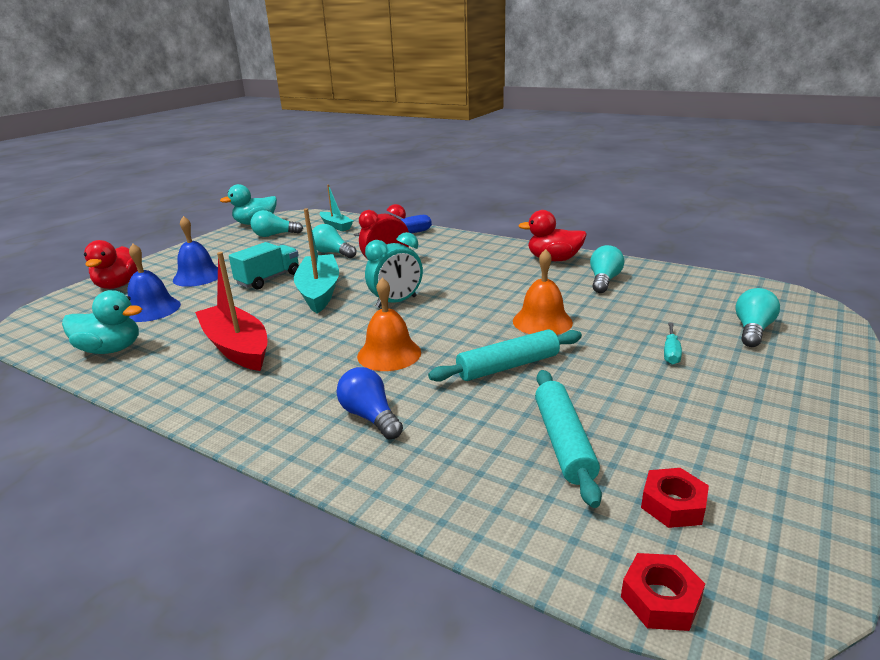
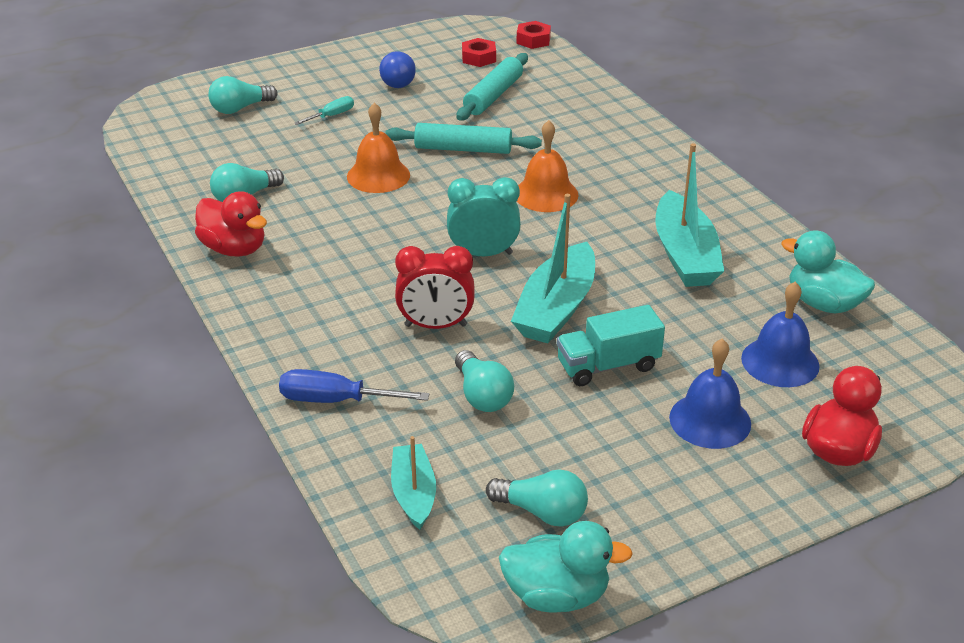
camera: 150 degrees left, 10 degrees up
(237, 347) = (685, 255): red boat -> turquoise boat
(370, 417) = (601, 150): blue light bulb -> blue light bulb (397, 80)

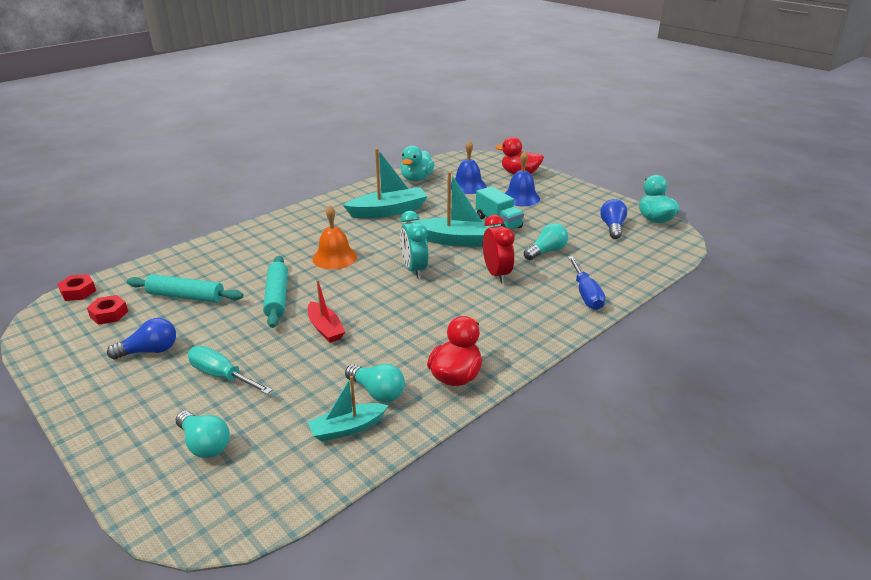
camera: 105 degrees left, 5 degrees down
(331, 116) = (222, 376): turquoise screwdriver -> turquoise screwdriver, size x1.60
(378, 175) = (325, 328): orange bell -> red boat
(413, 493) = (631, 259): turquoise boat -> turquoise boat (347, 428)
(542, 512) = (612, 227): turquoise light bulb -> blue light bulb

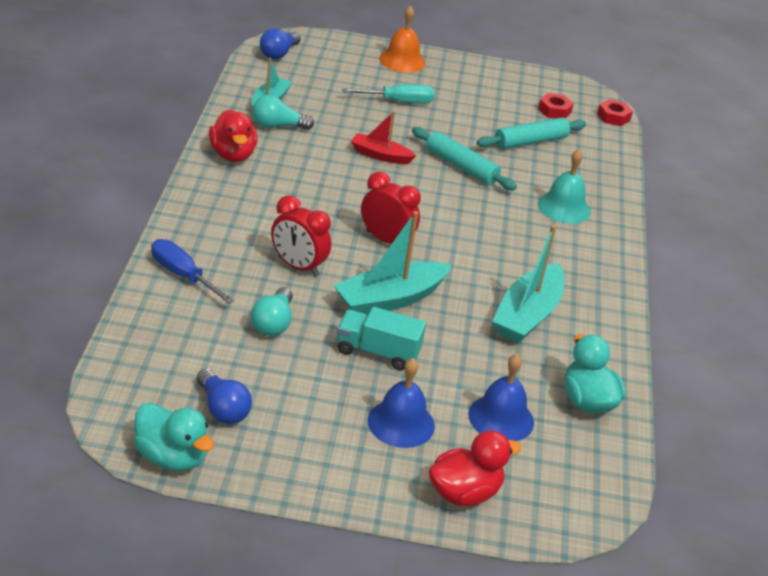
camera: 135 degrees right, 5 degrees up
(149, 351) = (474, 99): blue light bulb -> blue light bulb (279, 54)
(204, 444) = (344, 68): turquoise light bulb -> none
(259, 248) = (564, 207): none -> turquoise bell
(334, 257) = (480, 225): orange bell -> orange bell (402, 60)
(414, 269) = (386, 240): turquoise clock -> red clock

